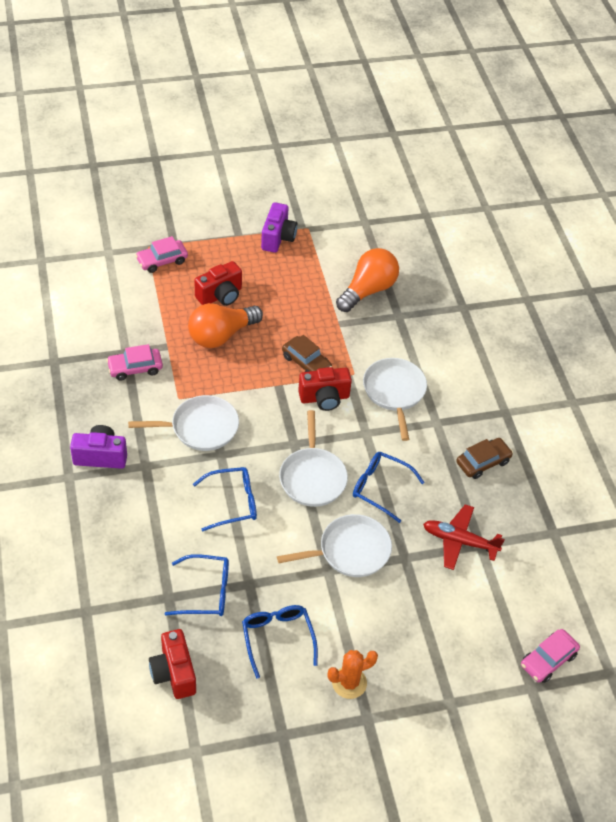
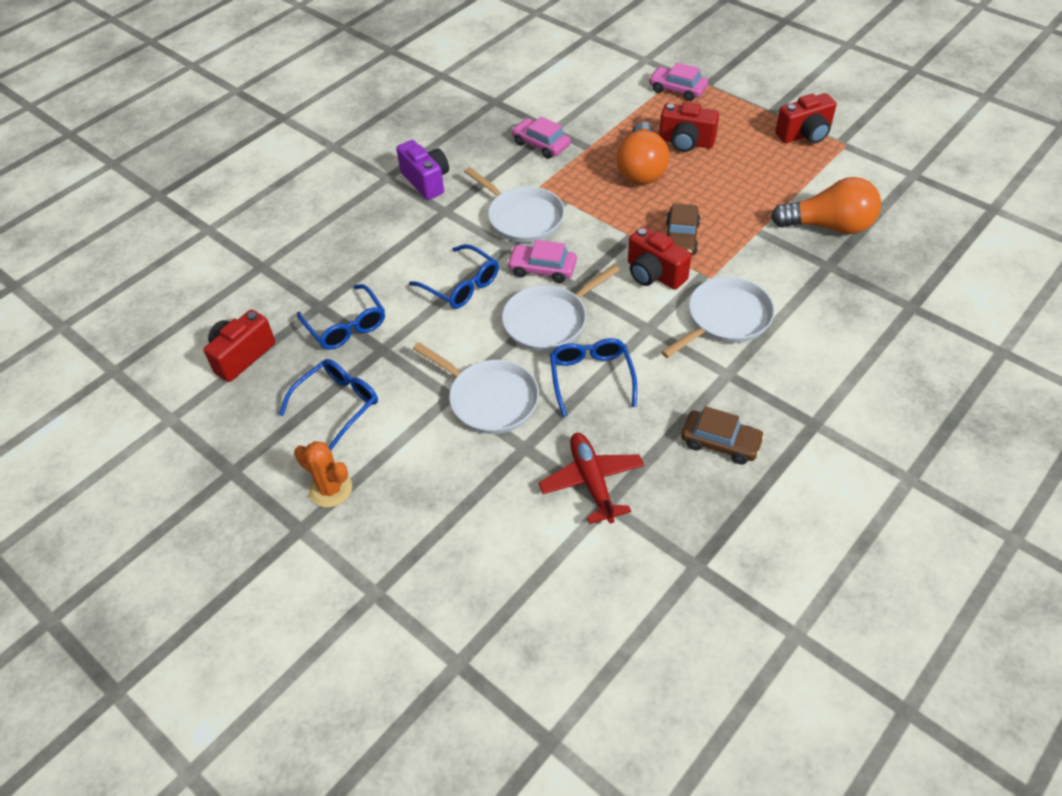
camera: 60 degrees right, 0 degrees up
(221, 335) = (641, 169): orange light bulb -> orange light bulb turned 105 degrees counterclockwise
(278, 238) = (805, 134): purple camera -> red camera
(548, 660) = (510, 660): pink car -> pink car (542, 269)

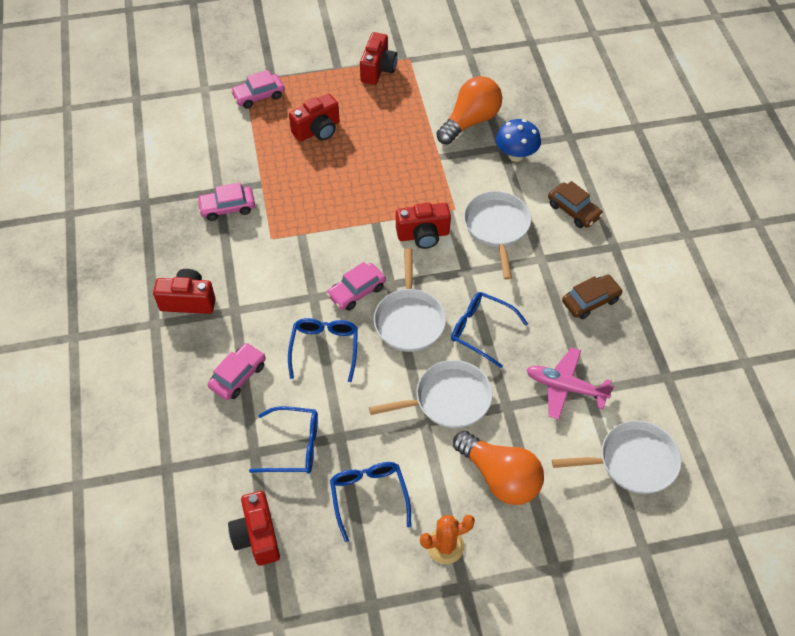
camera: 55 degrees left, 5 degrees up
(383, 252) = (238, 376): none -> pink car
(426, 181) = (188, 301): purple camera -> red camera
(461, 285) = (324, 348): blue glasses -> blue glasses turned 75 degrees counterclockwise
(522, 217) = (293, 269): white pan -> white pan (633, 461)
(591, 482) = (565, 387): red plane -> pink plane
(641, 169) = (317, 171): orange light bulb -> orange light bulb (500, 477)
(681, 238) = (405, 198): brown car -> brown car (574, 210)
(831, 281) = (516, 155): none -> blue mushroom

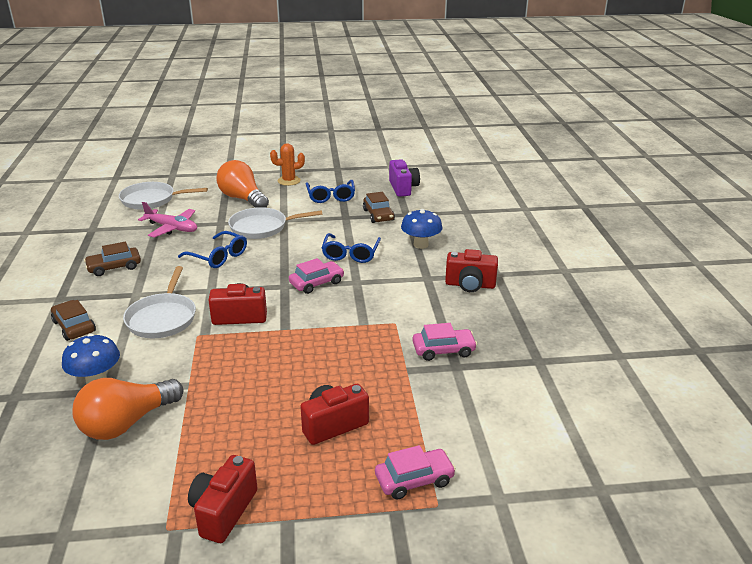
camera: 175 degrees left, 25 degrees down
(238, 376) = (421, 245): pink car -> blue mushroom
(257, 536) = (403, 188): red camera -> purple camera
(294, 446) = (378, 215): blue glasses -> brown car
(409, 320) = (275, 265): white pan -> none

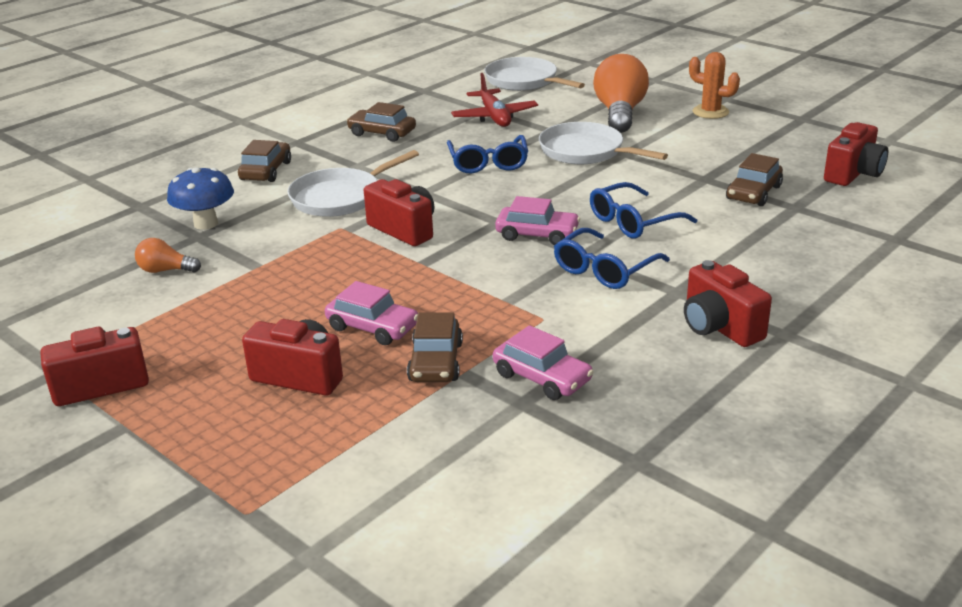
camera: 50 degrees right, 0 degrees up
(126, 423) = (165, 270): orange light bulb -> orange light bulb, size x0.49
(172, 228) = (494, 117): pink plane -> red plane
(331, 196) = (731, 148): blue glasses -> blue glasses (604, 270)
(386, 373) = (436, 362): none -> brown car
(403, 188) = (853, 174): purple camera -> red camera
(414, 480) = (271, 475): pink car -> pink car (372, 327)
(421, 245) = (744, 250): blue mushroom -> none

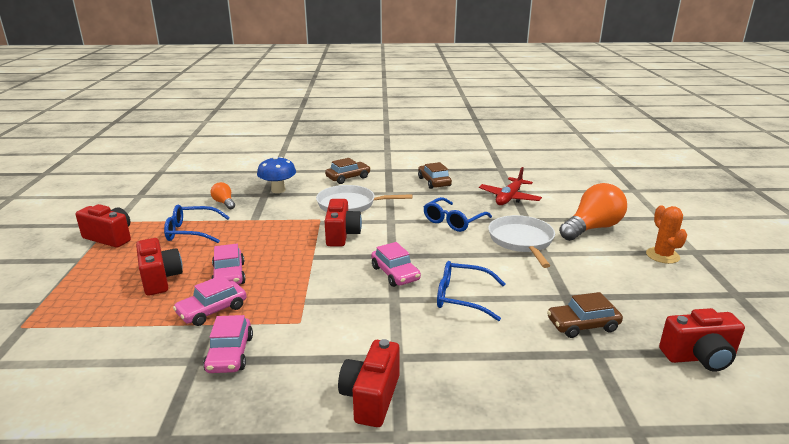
camera: 45 degrees right, 5 degrees down
(436, 362) = (212, 310): brown car -> pink car
(524, 81) = (568, 185): white pan -> none
(604, 270) = (386, 315): blue glasses -> blue glasses (191, 232)

